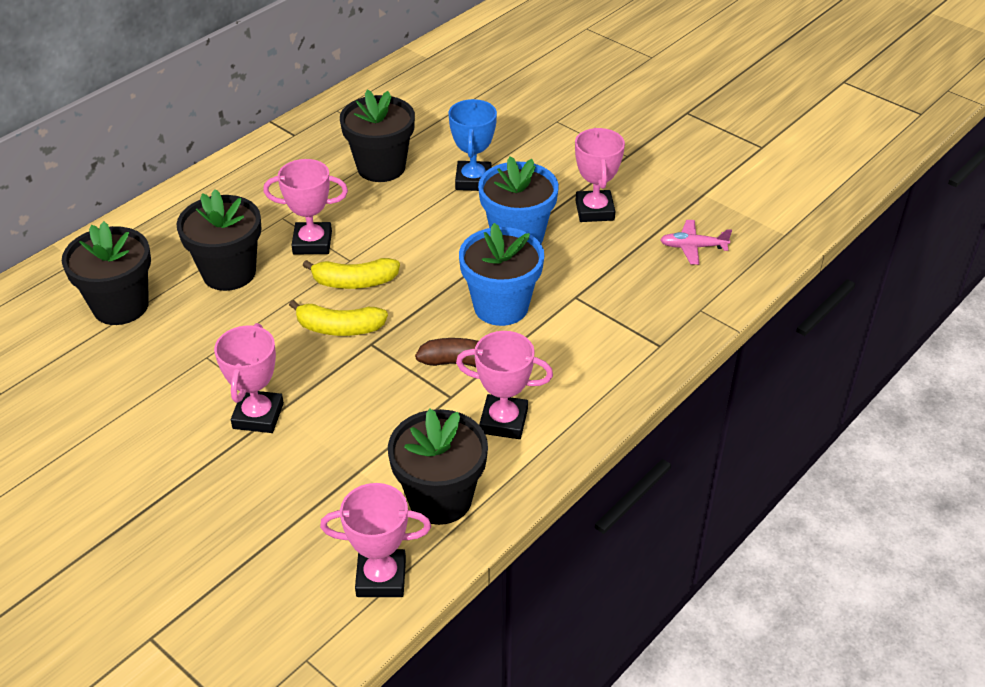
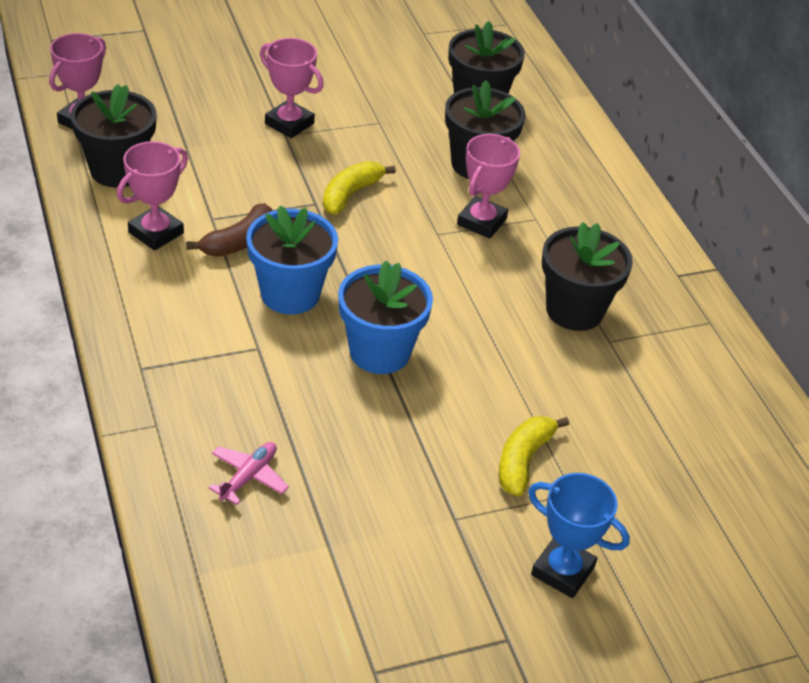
camera: 115 degrees right, 0 degrees up
(354, 282) = (403, 224): yellow banana -> yellow banana (523, 461)
(473, 180) = (501, 366): blue trophy -> blue trophy (562, 571)
(594, 210) = (375, 432): pink trophy -> none

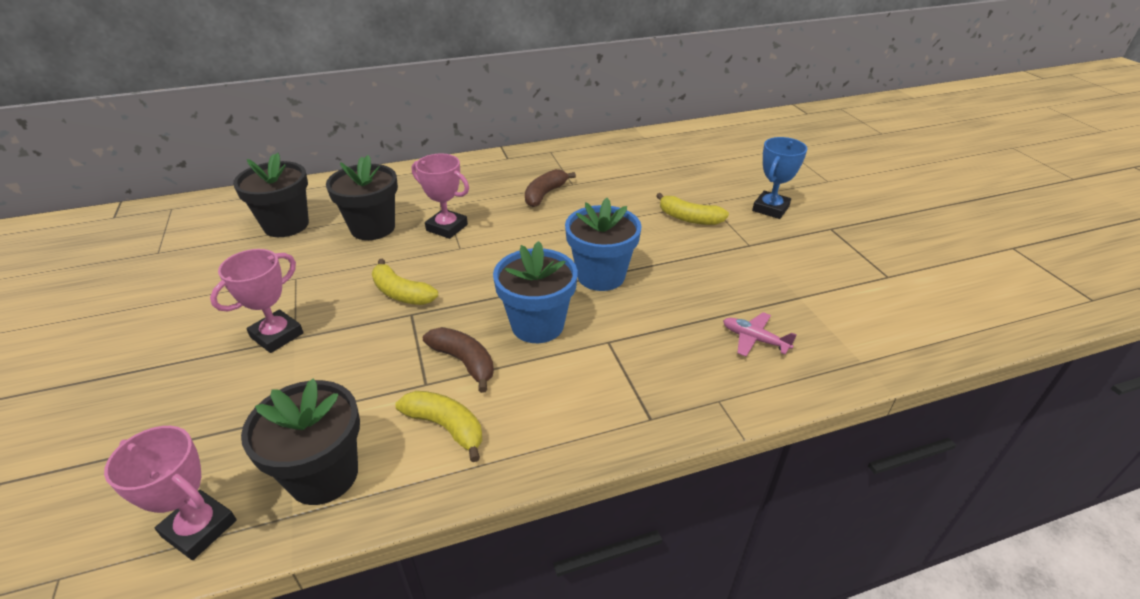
camera: 85 degrees left, 5 degrees down
(156, 233) = (446, 427): pink trophy -> yellow banana
(574, 310) = (545, 194): black flower pot -> brown banana

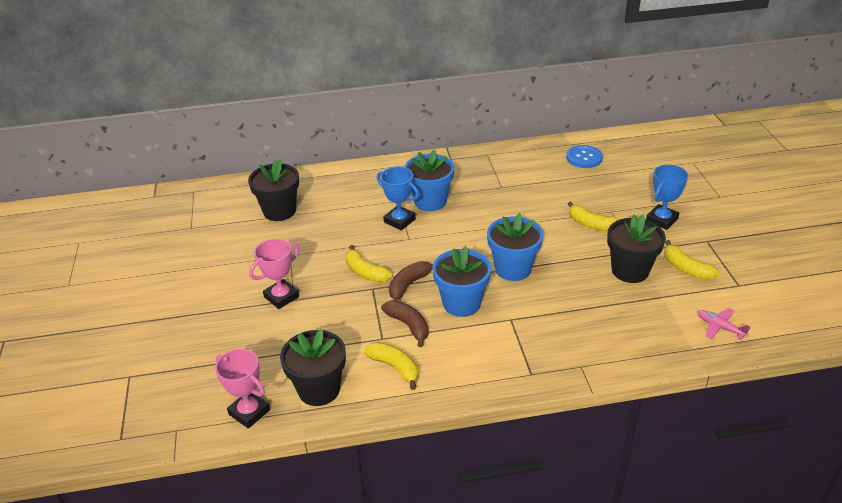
camera: 10 degrees right, 0 degrees up
(373, 228) = (343, 217): black flower pot -> black flower pot (630, 270)
(447, 227) = (399, 221): pink trophy -> blue trophy
(485, 204) = (430, 201): none -> blue flower pot
(545, 194) = (478, 195): brown banana -> brown banana (409, 284)
(663, 150) = (584, 158): none -> blue button
(754, 339) = (618, 326): pink plane -> pink plane (720, 327)
(817, 261) = (686, 268): none -> yellow banana

